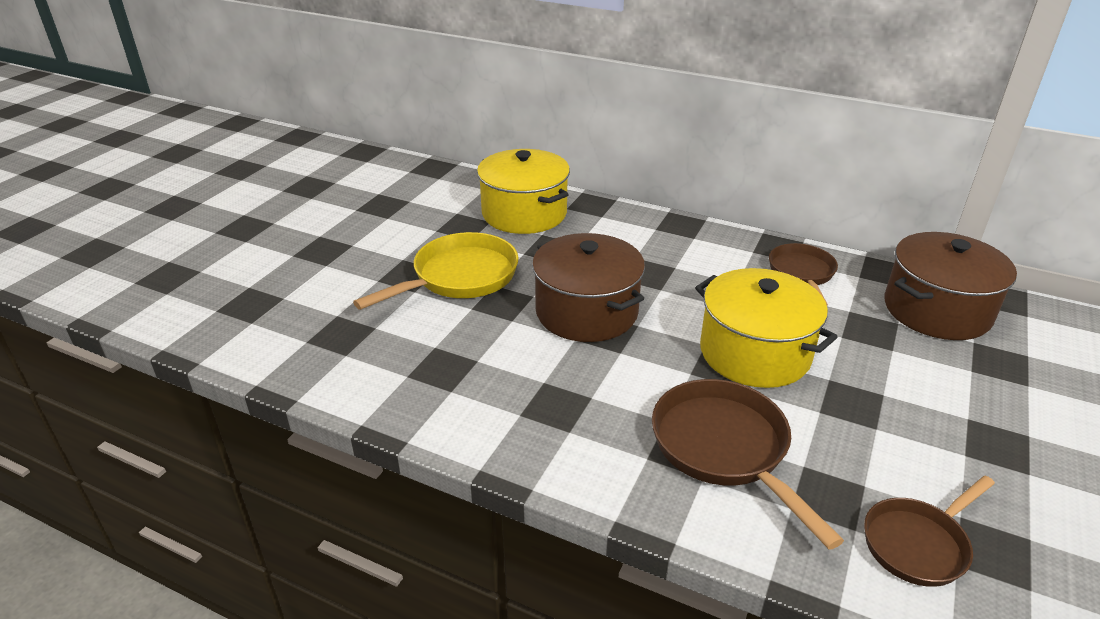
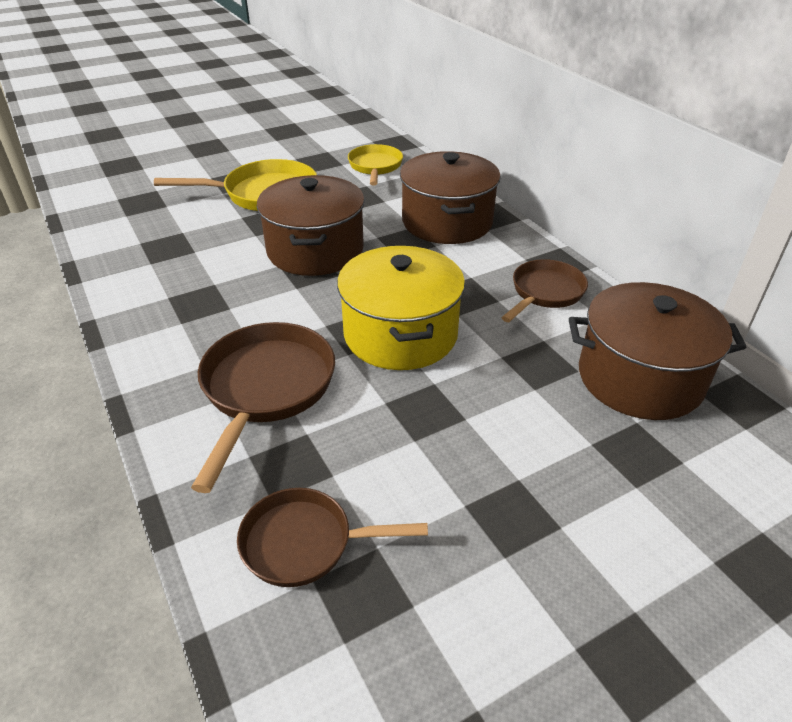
camera: 35 degrees right, 5 degrees up
(524, 213) = (375, 167): yellow pot -> yellow pan
(655, 243) = (447, 222): none -> brown pot

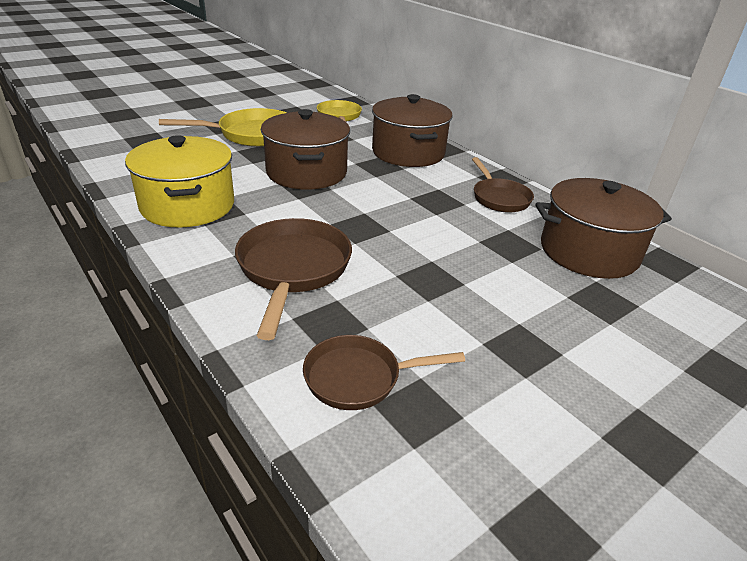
camera: 10 degrees left, 5 degrees down
(400, 334) = (394, 228): yellow pot -> yellow pot (188, 205)
(545, 292) = (499, 198): brown pan -> brown pan turned 135 degrees clockwise

